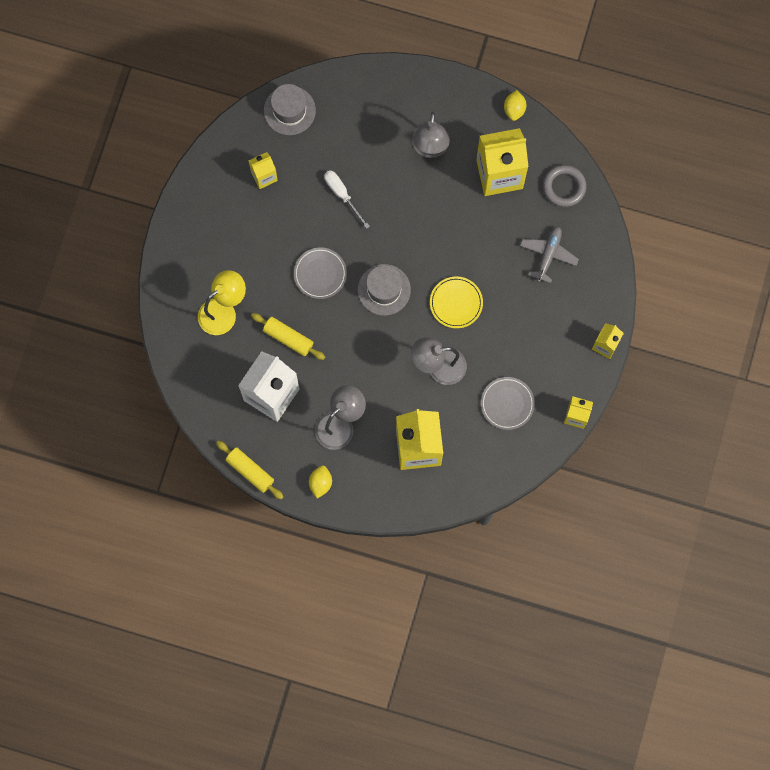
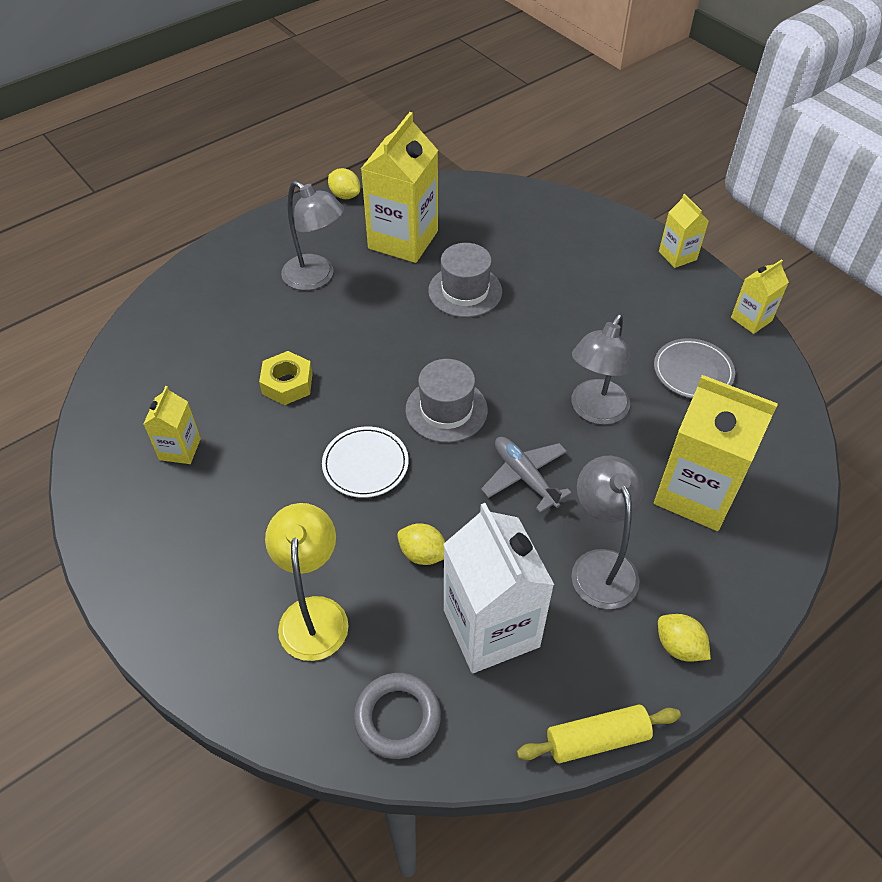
camera: 55 degrees left, 25 degrees down
(288, 338) = (423, 554): yellow rolling pin -> yellow lemon
(289, 110) = (131, 375): grey hat -> grey hat (465, 291)
(320, 274) = (365, 464): grey plate -> white plate
(342, 195) = (287, 384): white screwdriver -> yellow nut
(456, 303) = (523, 351): yellow plate -> none
(548, 255) = (532, 248): grey plane -> grey plane (524, 477)
(564, 187) = (466, 201): grey ring -> grey ring (397, 718)

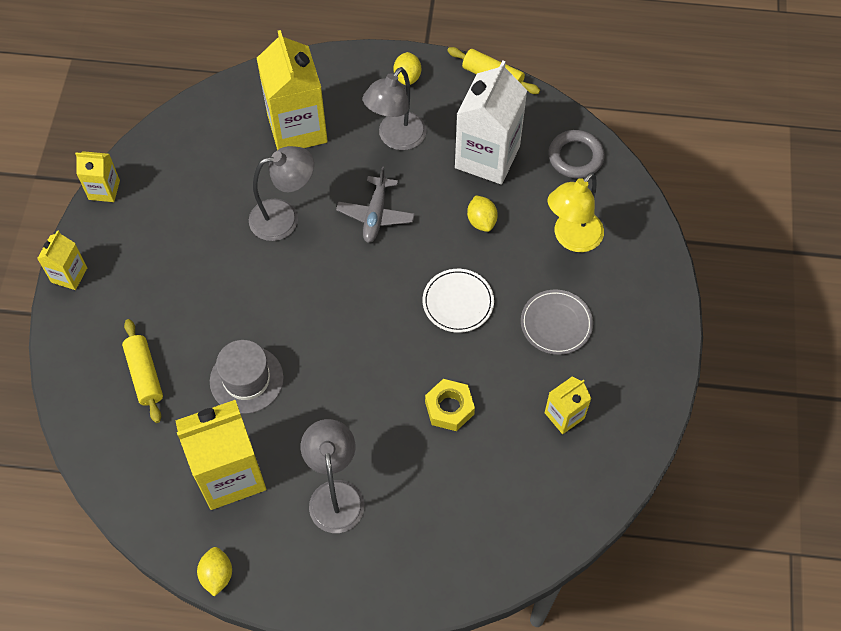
camera: 135 degrees left, 10 degrees up
(446, 410) = (369, 296): grey hat -> none
(536, 245) = (144, 375): none -> yellow rolling pin
(693, 371) = (192, 190): grey plate -> grey plate (556, 323)

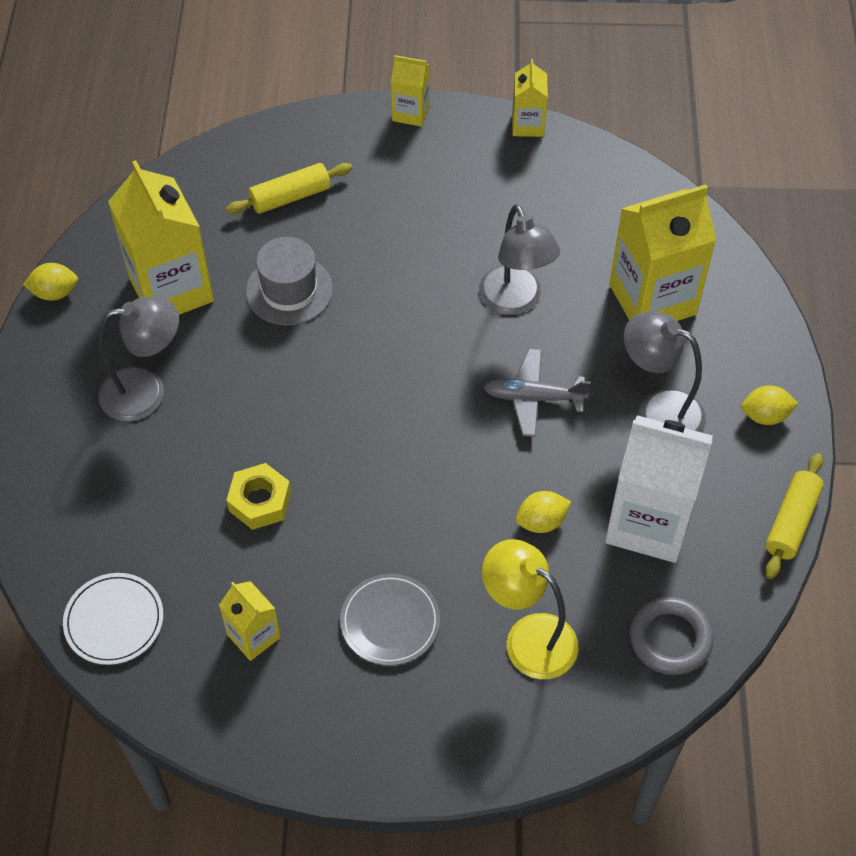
camera: 85 degrees right, 5 degrees down
(458, 302) = (412, 501): white plate -> white plate (114, 620)

